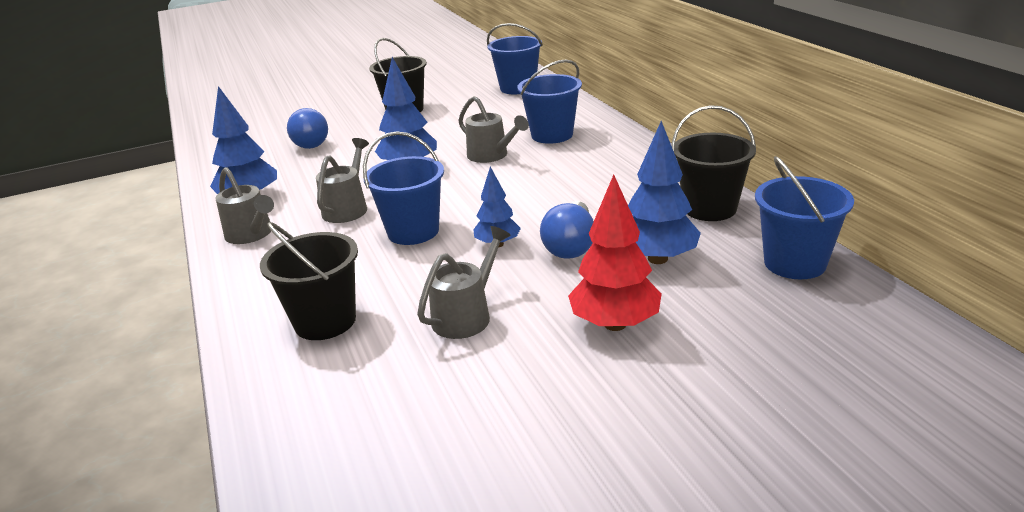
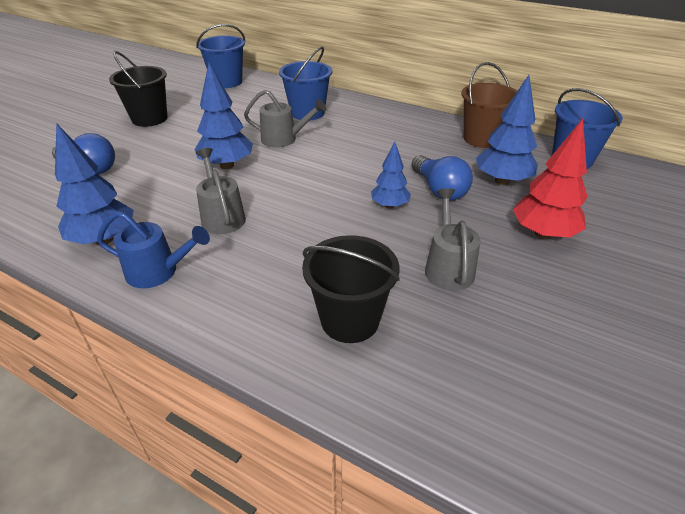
camera: 40 degrees left, 10 degrees up
(252, 235) = (158, 272): grey watering can -> blue watering can
(413, 231) = (310, 217): blue bucket -> none
(709, 208) = (482, 139): black bucket -> brown bucket

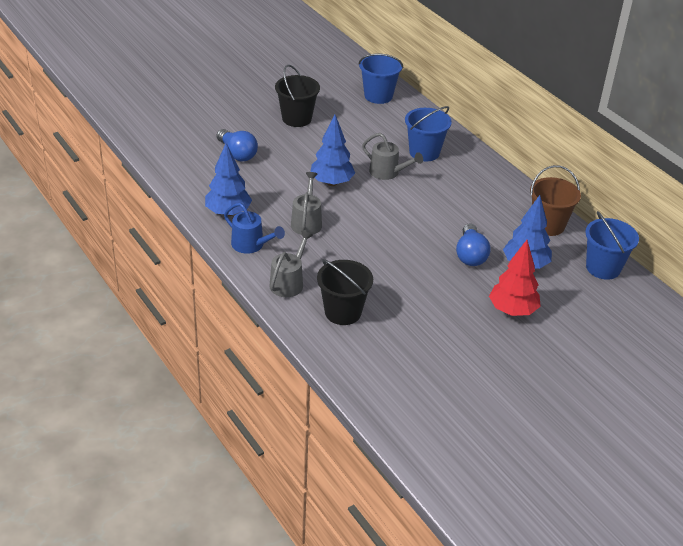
camera: 25 degrees right, 0 degrees up
(389, 205) = (424, 254): blue tree -> none
(448, 267) = (426, 306): grey watering can -> grey watering can (289, 282)

